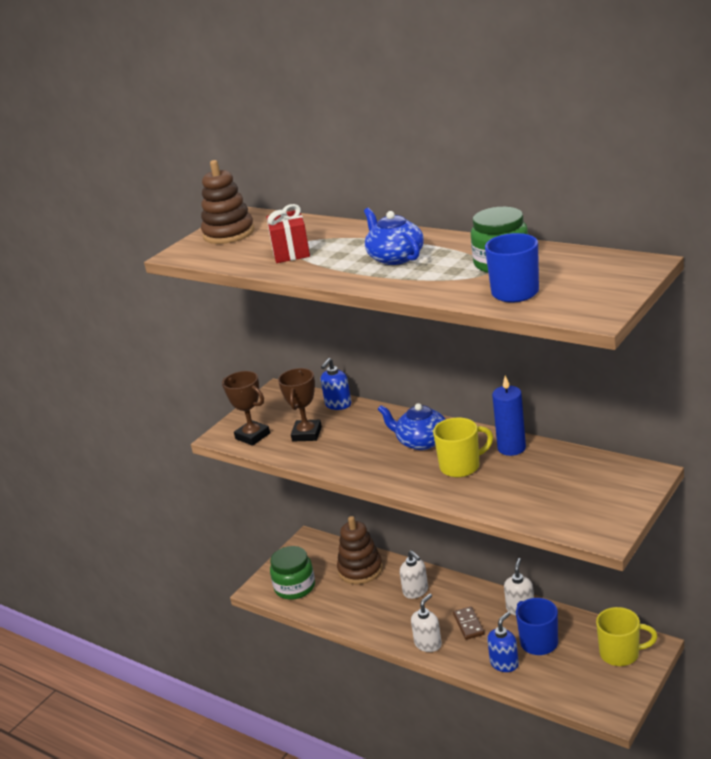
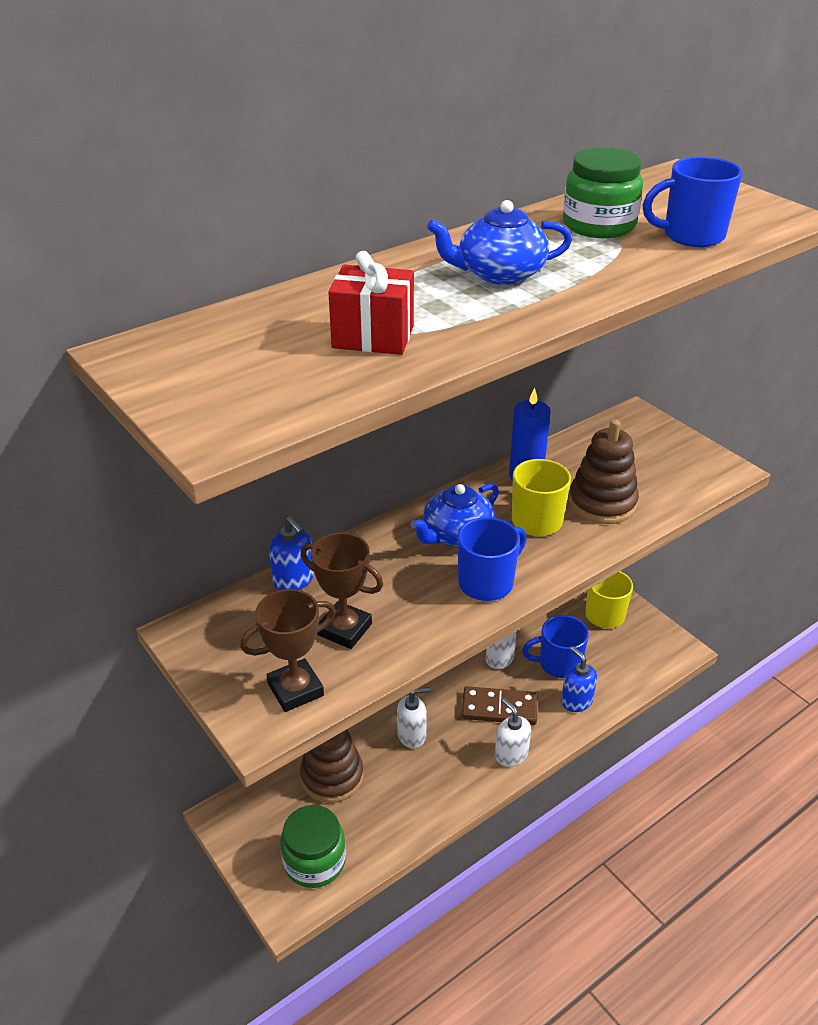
camera: 75 degrees left, 10 degrees up
(229, 233) = (199, 375): brown stacking toy -> brown stacking toy (602, 503)
(379, 467) = (487, 583): none -> blue mug
(468, 624) = (499, 708): brown domino -> brown domino, size x1.52

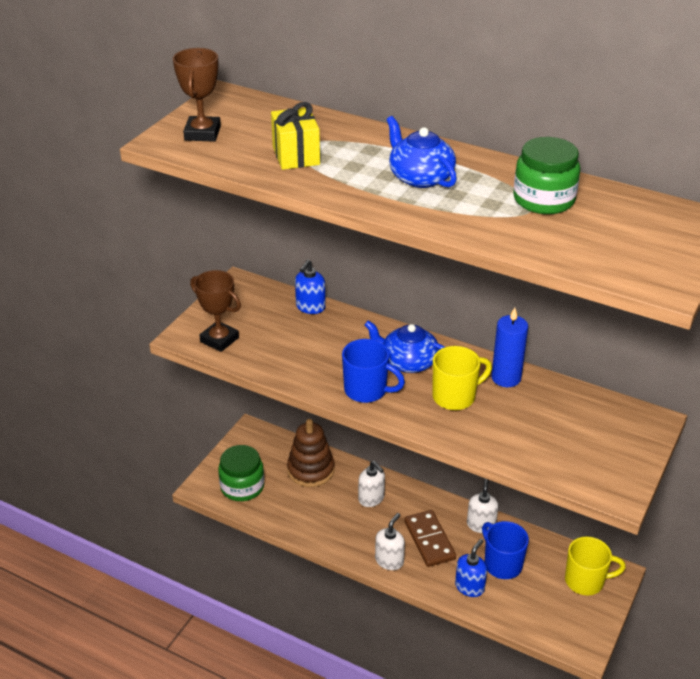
camera: 65 degrees right, 0 degrees up
(344, 629) = (280, 342): brown trophy -> brown trophy (202, 133)
(373, 337) = (296, 156): red gift -> yellow gift
(602, 503) = (505, 427): brown stacking toy -> none
(691, 236) = (567, 242): blue mug -> none

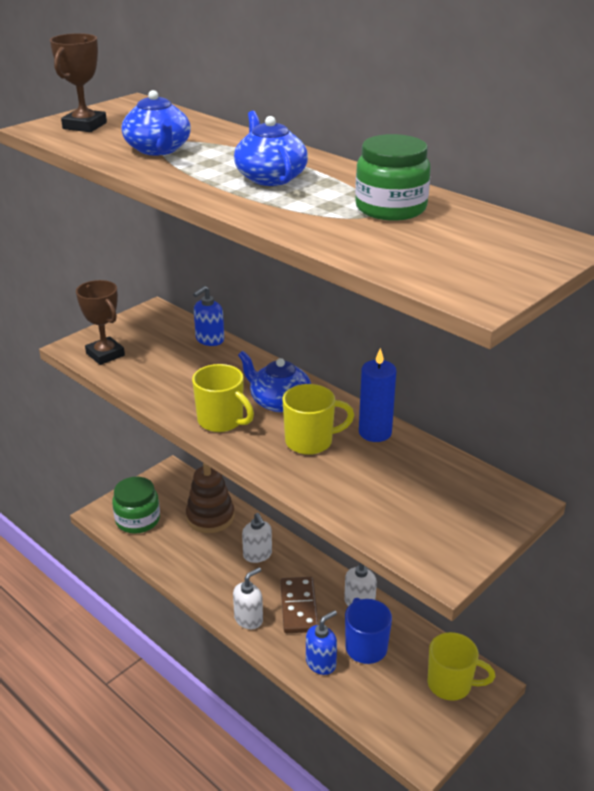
camera: 15 degrees right, 5 degrees down
(296, 156) = (158, 149): yellow gift -> blue teapot
(366, 390) = (221, 421): blue mug -> yellow mug

